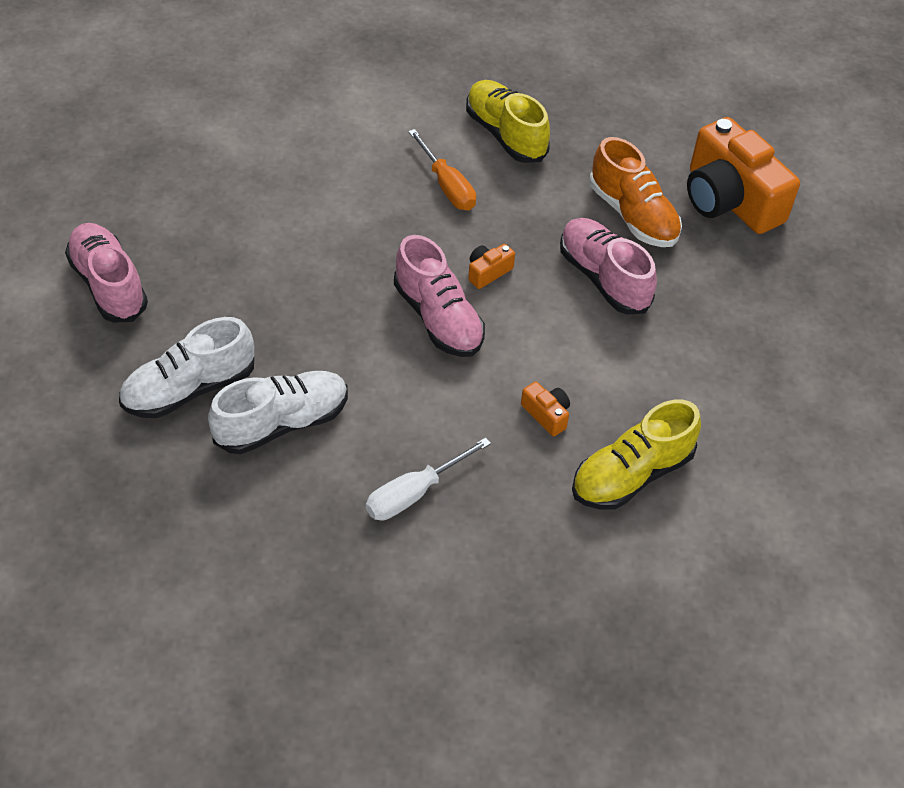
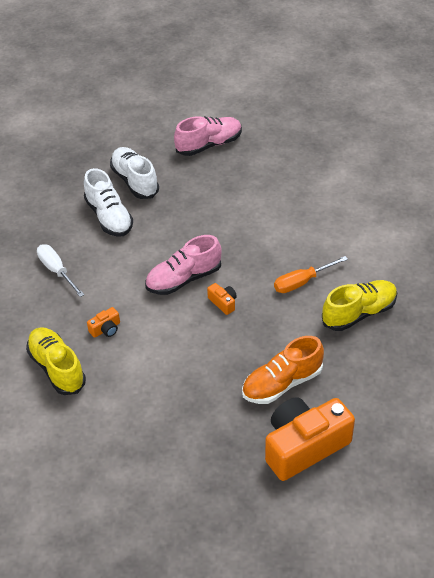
camera: 95 degrees right, 5 degrees down
(603, 278) = (219, 363): pink shoe -> none

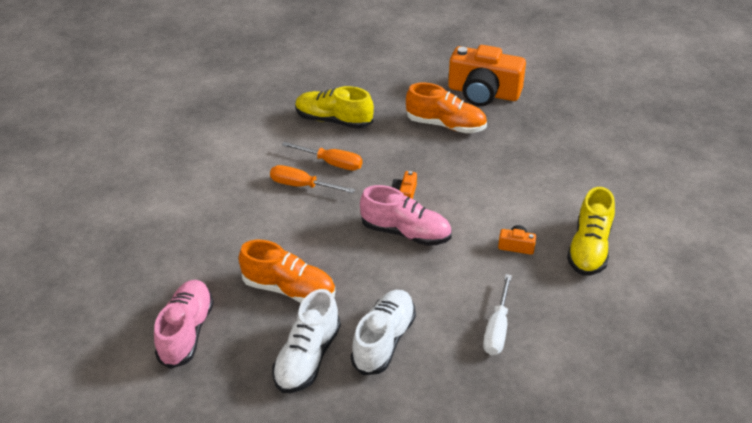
camera: 130 degrees left, 5 degrees down
(195, 198) = (289, 289): none -> orange shoe
(209, 145) = (186, 332): pink shoe -> pink shoe turned 75 degrees clockwise
(291, 252) = (302, 186): none -> orange screwdriver

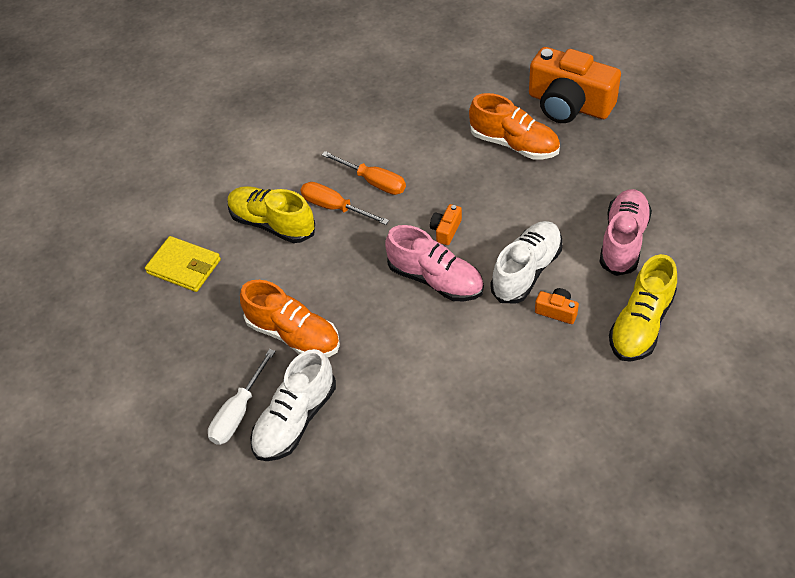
camera: 15 degrees right, 10 degrees up
(173, 245) = (184, 266): none -> yellow wallet
(186, 332) = (178, 372): pink shoe -> pink shoe (623, 241)
(333, 120) = (388, 126): yellow shoe -> yellow shoe (272, 224)
(384, 341) = (381, 410): white shoe -> white shoe (526, 271)
(497, 328) = (508, 412): white screwdriver -> white screwdriver (238, 412)

